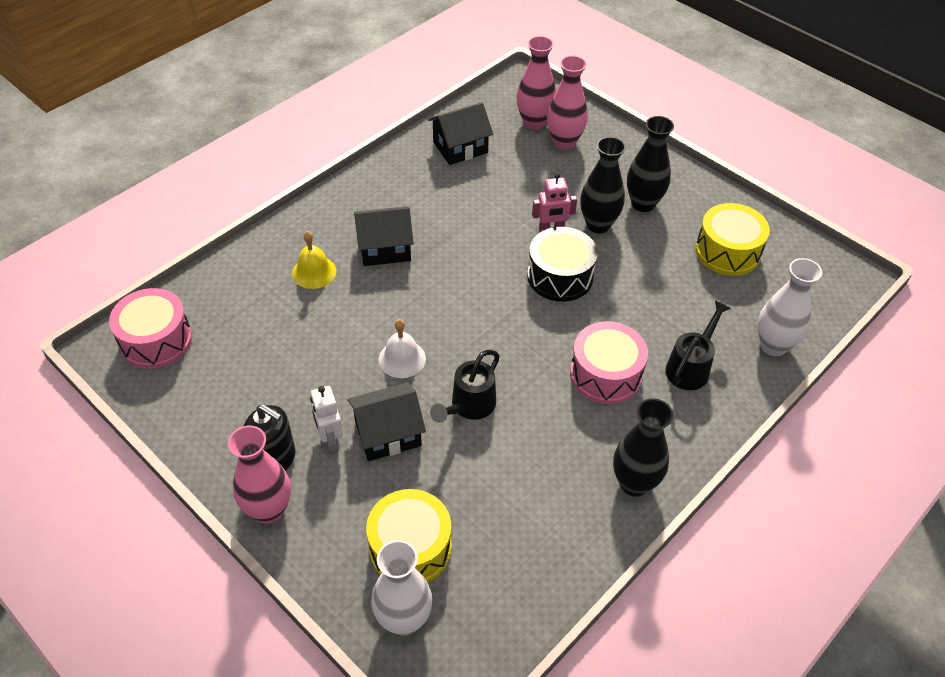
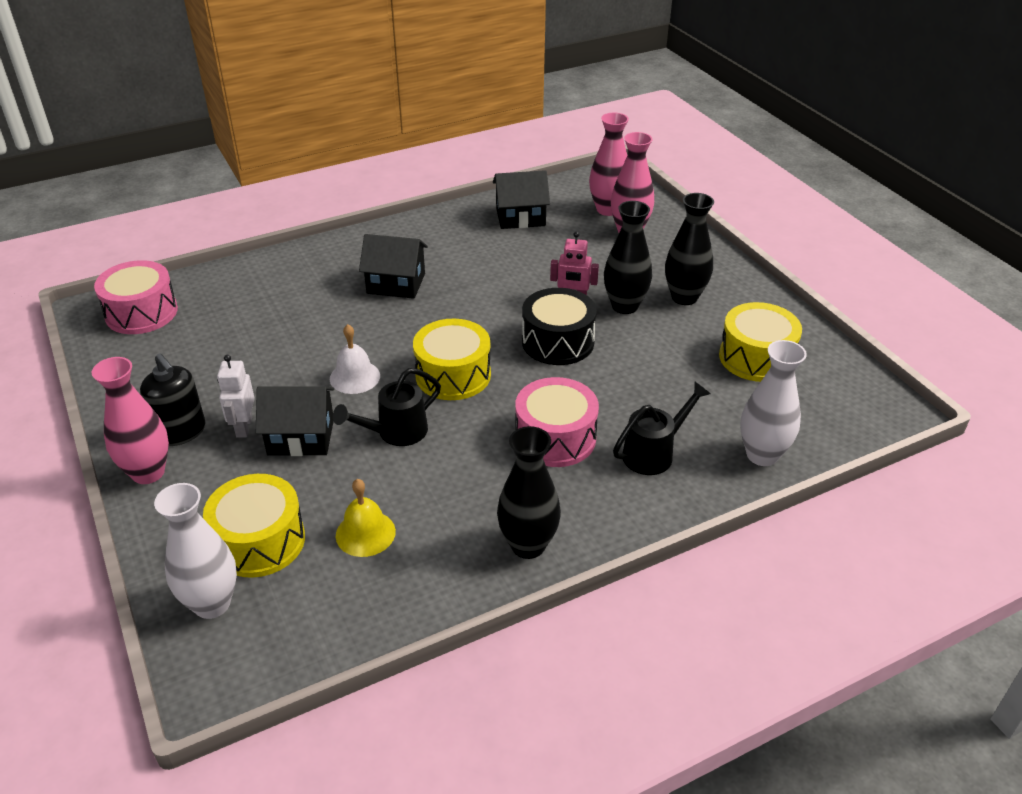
camera: 20 degrees right, 10 degrees down
(314, 272) = (317, 289): yellow bell -> yellow bell (365, 533)
(488, 334) = (453, 375): none -> yellow drum

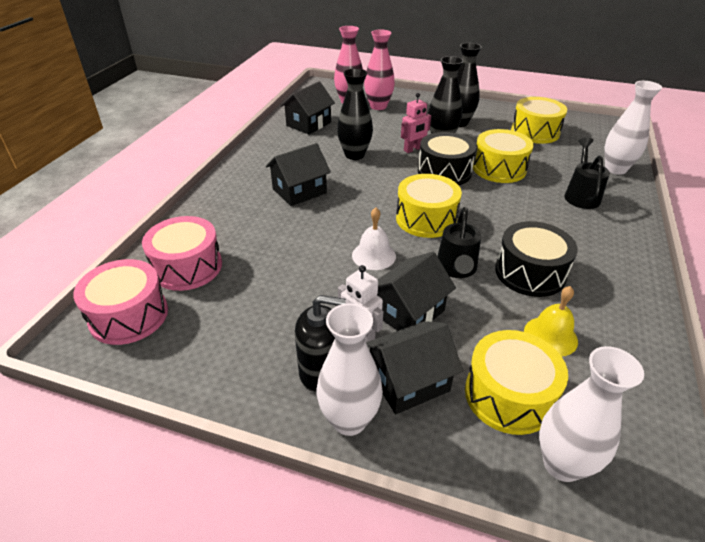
camera: 45 degrees left, 0 degrees up
(148, 472) = (349, 420): pink vase -> white vase
(218, 480) = (408, 381): none -> black house
(449, 479) = (530, 273): none -> black drum
(528, 545) = (624, 276): black vase -> black vase (354, 155)
(555, 438) = (532, 216): pink drum -> pink drum (187, 267)
(622, 372) = (499, 168): none -> yellow drum

